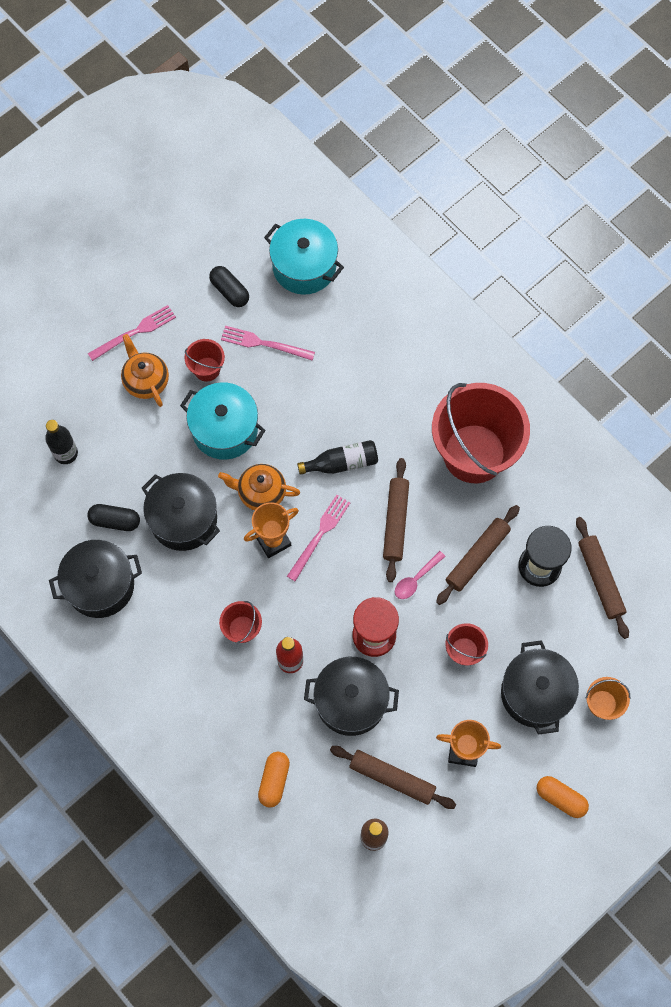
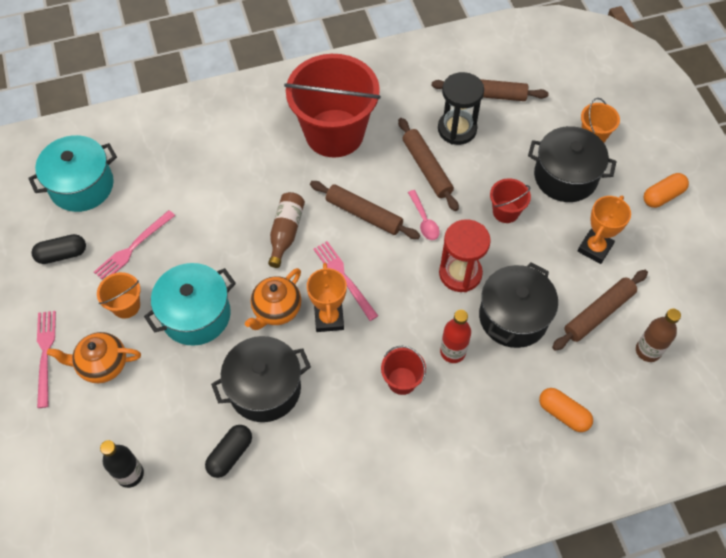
camera: 65 degrees left, 10 degrees down
(100, 585) = (291, 497): black pot -> none
(207, 369) = (126, 305): red bucket -> orange bucket
(342, 463) = (286, 232): black bottle -> brown bottle

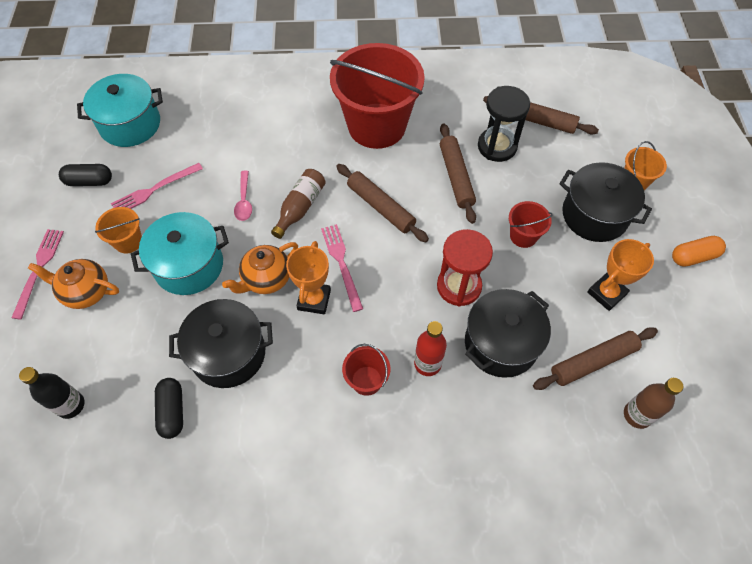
camera: 15 degrees right, 0 degrees up
(230, 454) = (172, 411): black capsule -> black capsule turned 60 degrees counterclockwise
(424, 220) = (438, 226): pink spoon -> pink spoon (244, 201)
(563, 414) = (526, 459): orange capsule -> none

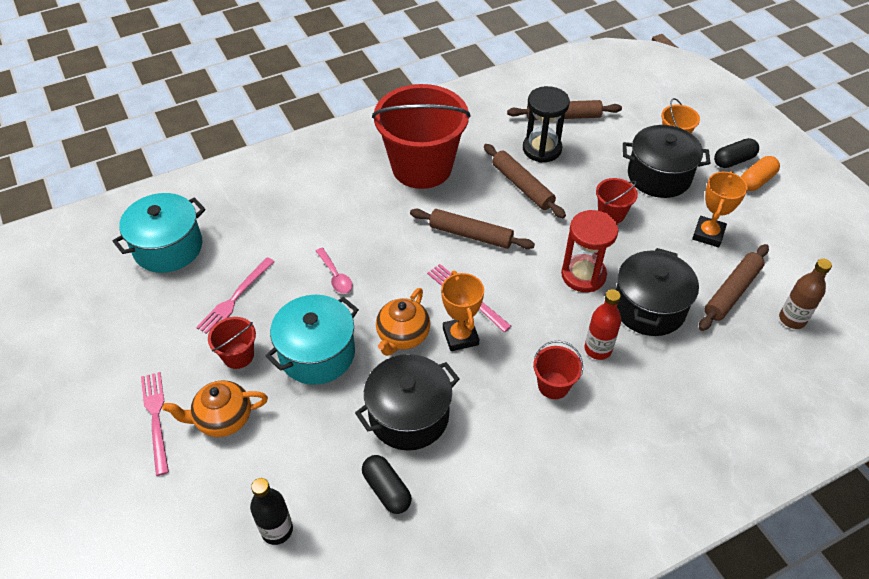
camera: 25 degrees left, 10 degrees down
(89, 181) = (158, 315): black capsule -> black capsule (733, 161)
(128, 241) = (238, 355): orange bucket -> red bucket
(300, 207) = (395, 262): brown bottle -> none

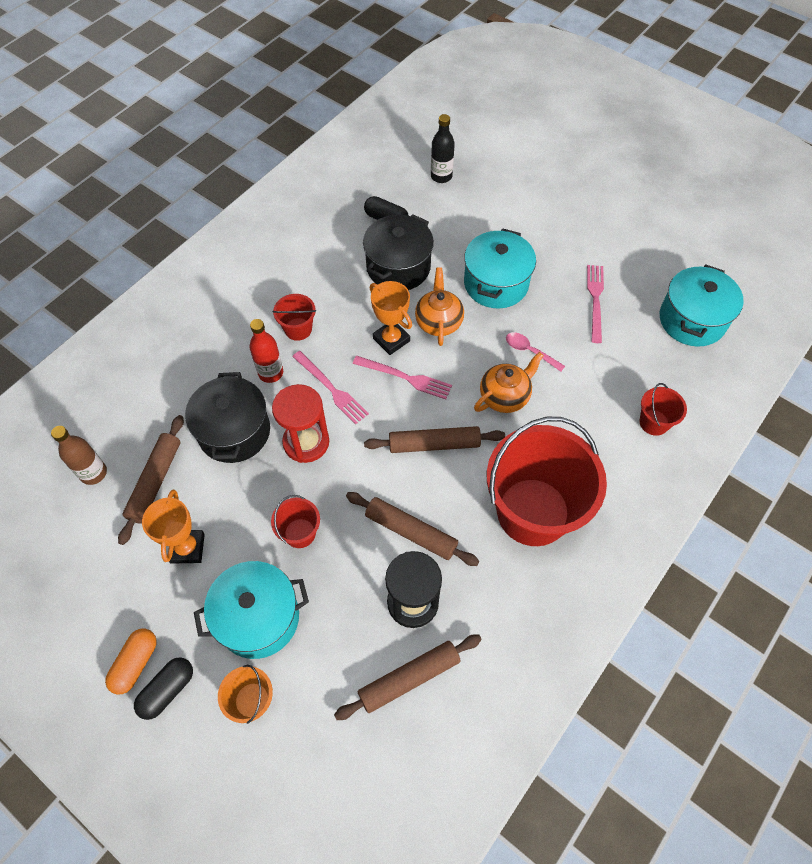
camera: 155 degrees right, 10 degrees up
(156, 418) = (571, 202): pink fork -> pink fork (331, 389)
(223, 419) = (526, 218): orange teapot -> orange teapot (505, 396)
(238, 355) = (553, 260): red bucket -> red bucket (654, 422)
(659, 176) = (258, 618): black pot -> turquoise pot

